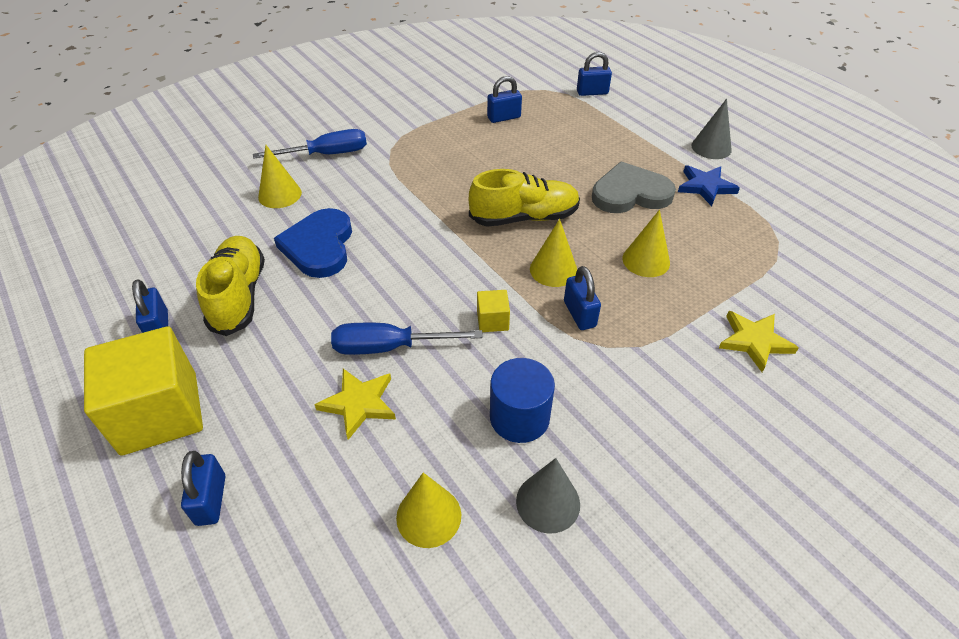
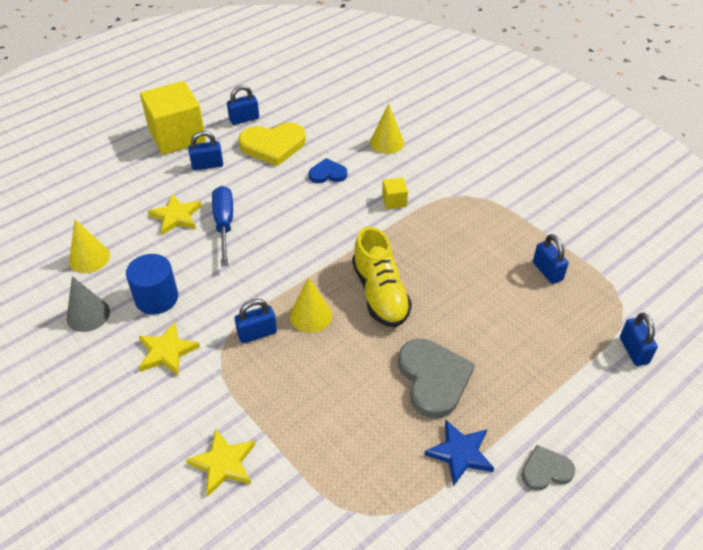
camera: 85 degrees right, 0 degrees up
(211, 500) = (116, 169): blue padlock -> blue padlock (207, 165)
(238, 296) = (273, 145): yellow shoe -> yellow heart
(319, 246) = (327, 173): blue heart -> blue heart, size x0.56
(327, 154) = (447, 158): blue screwdriver -> none
(492, 321) = (250, 278): yellow cube -> yellow cube (394, 201)
(611, 400) = (167, 352): none -> yellow star
(646, 260) = (328, 386): yellow cone -> none
(711, 147) = (545, 470): grey cone -> grey heart

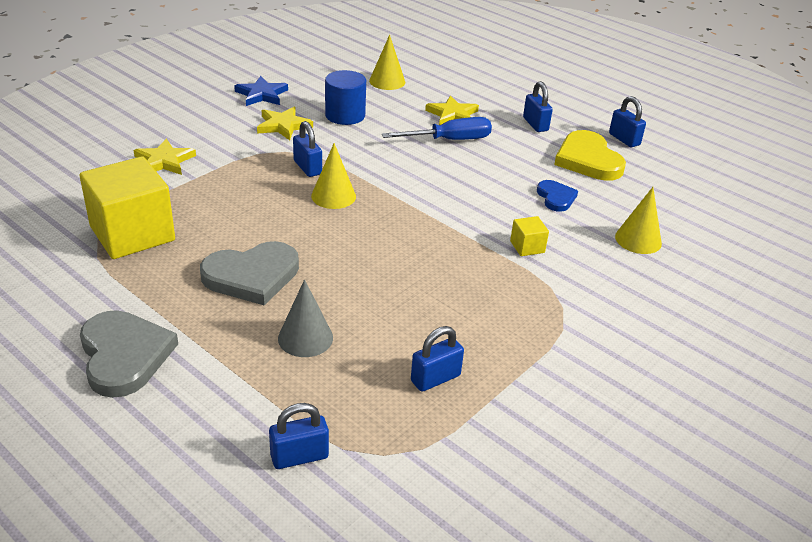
camera: 80 degrees right, 10 degrees down
(88, 315) = (321, 88): grey cone -> grey cone (305, 338)
(177, 136) = (572, 104): yellow cube -> yellow cube (132, 234)
(380, 293) = (371, 239): yellow shoe -> none
(460, 453) = (155, 293): blue star -> blue star (262, 94)
(545, 470) = (124, 355): grey heart -> grey heart, size x1.80

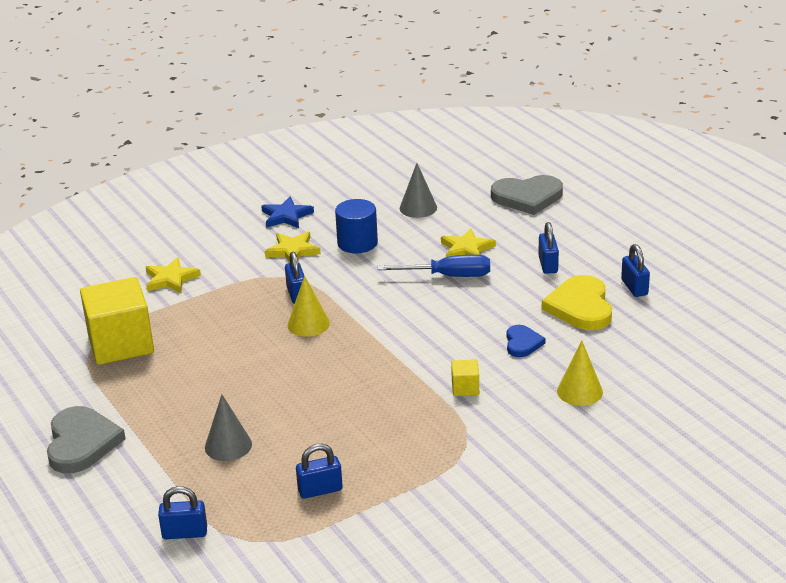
camera: 20 degrees right, 5 degrees down
(252, 276) = (206, 390): grey heart -> grey heart (527, 197)
(387, 81) = (418, 208): yellow cone -> grey cone

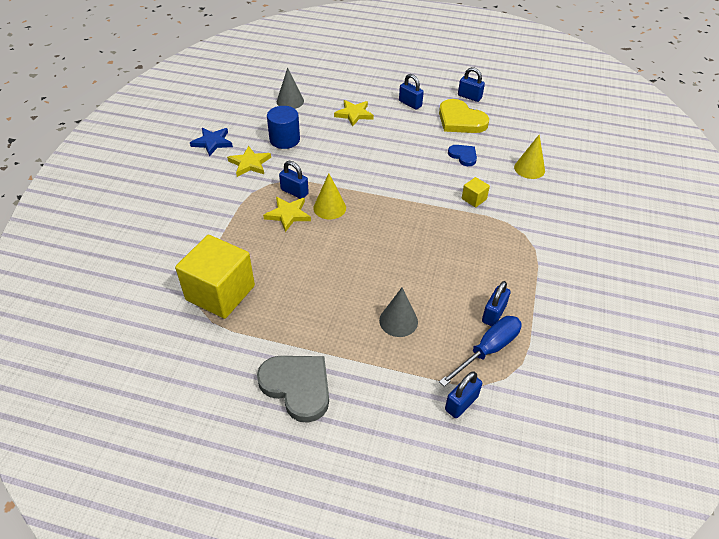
camera: 45 degrees left, 15 degrees up
(171, 279) = (190, 224): yellow star -> yellow star (288, 214)
(448, 276) = (368, 135): blue screwdriver -> blue screwdriver (488, 350)
(527, 197) = (343, 69): grey heart -> none

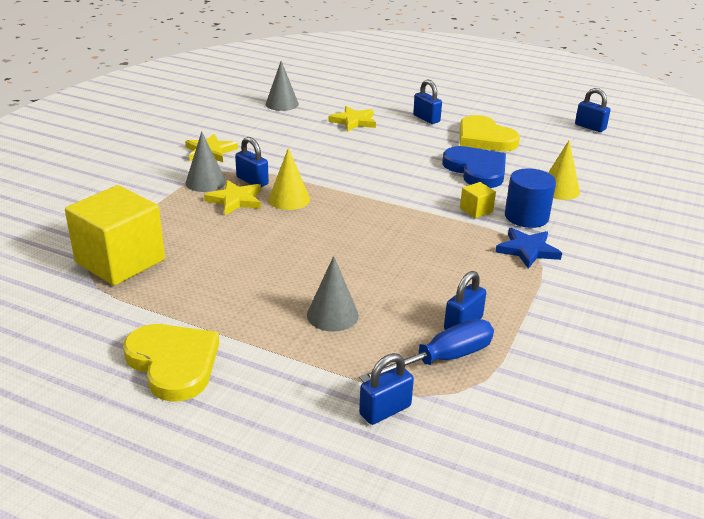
camera: 10 degrees right, 15 degrees down
(212, 142) = (175, 130): blue star -> blue star (527, 250)
(257, 198) = (205, 182): none -> grey cone
(284, 140) = (261, 135): blue cylinder -> blue cylinder (526, 217)
(297, 387) = (173, 363): grey heart -> yellow heart
(463, 156) = (476, 170): blue heart -> blue heart, size x1.80
(469, 97) = (503, 119): blue padlock -> blue padlock (590, 127)

